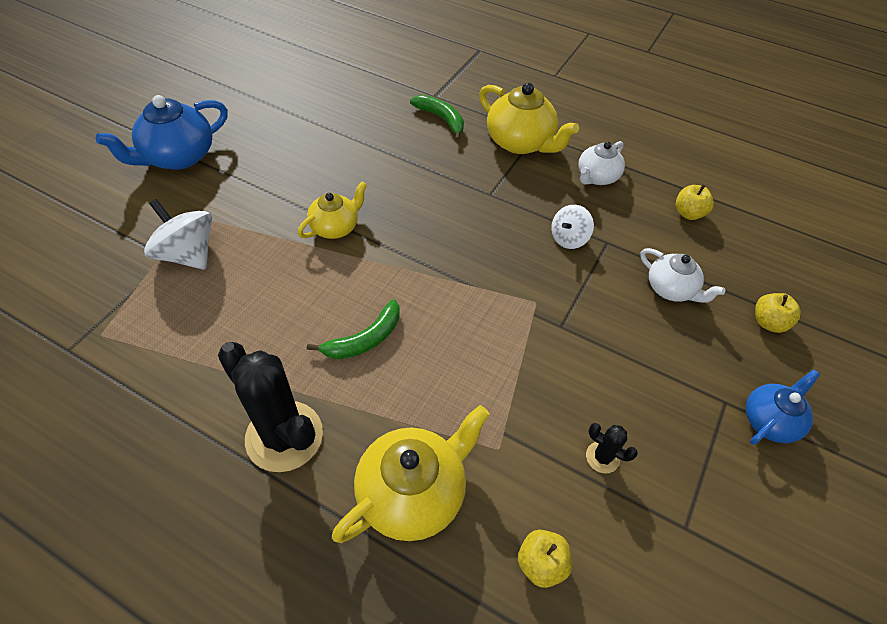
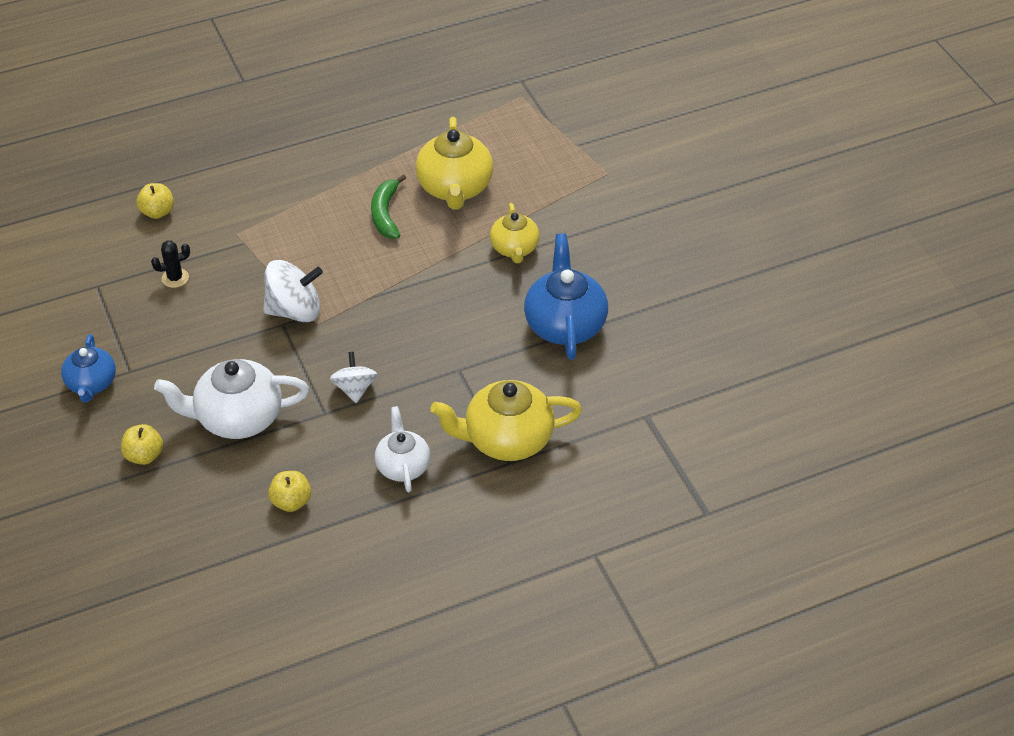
camera: 130 degrees right, 5 degrees down
(178, 157) = (698, 190): blue teapot -> blue teapot (565, 324)
(188, 254) = (562, 158): white spinning top -> white spinning top (295, 310)
(284, 436) = (352, 147): black cactus -> none
(413, 493) = (255, 183): yellow teapot -> yellow teapot (455, 188)
(442, 119) = (599, 397): green banana -> none
(671, 289) = (238, 418): white teapot -> white teapot, size x1.61

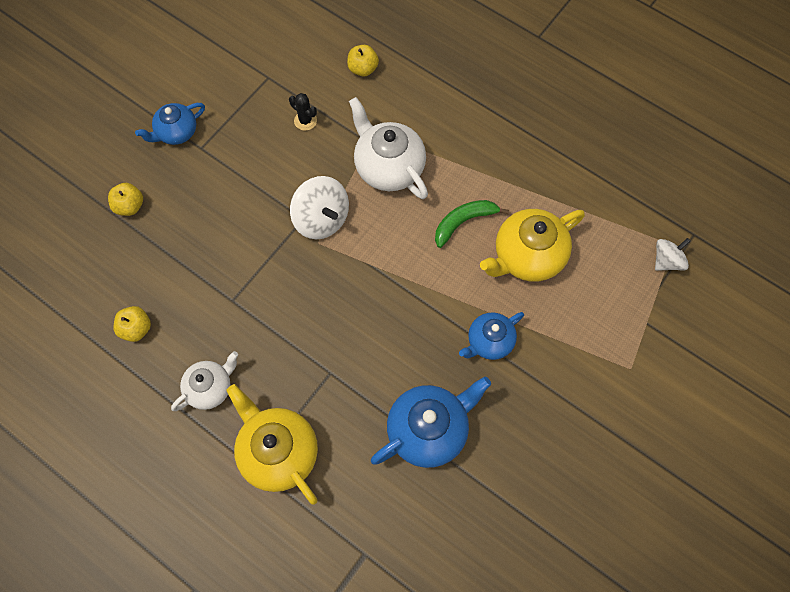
camera: 60 degrees right, 20 degrees up
(238, 418) = (196, 244): white teapot -> white teapot (388, 167)
(354, 389) = (267, 308): white spinning top -> white spinning top (667, 261)
(514, 248) = (489, 341): yellow teapot -> blue teapot

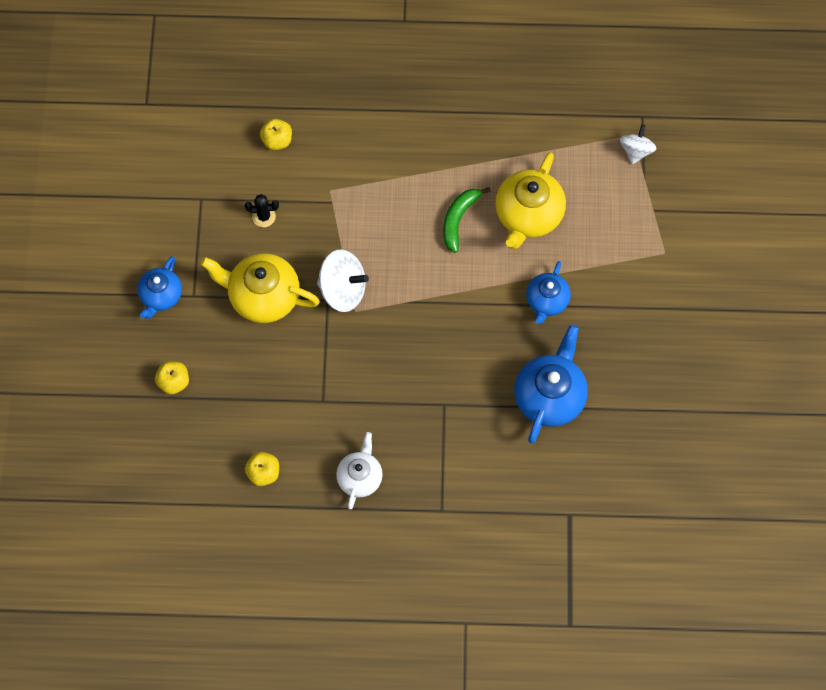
camera: 35 degrees left, 0 degrees up
(278, 452) = (450, 488): yellow teapot -> yellow teapot (263, 296)
(388, 167) = (364, 212): white teapot -> none

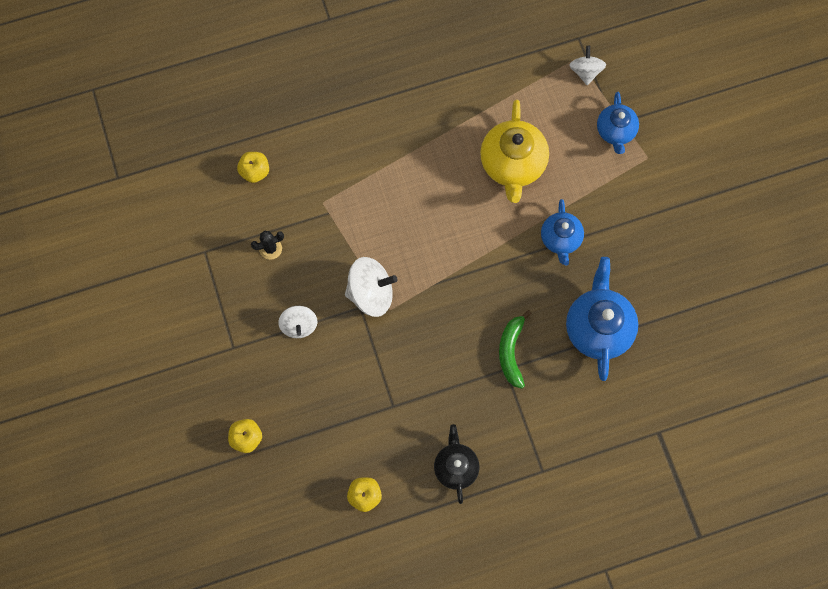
camera: 20 degrees left, 5 degrees up
(161, 296) = (202, 358): blue teapot -> blue teapot (615, 131)
(263, 296) = (299, 325): yellow teapot -> white spinning top
(360, 477) = (456, 467): white teapot -> black teapot
(458, 219) = (451, 190): green banana -> green banana (511, 351)

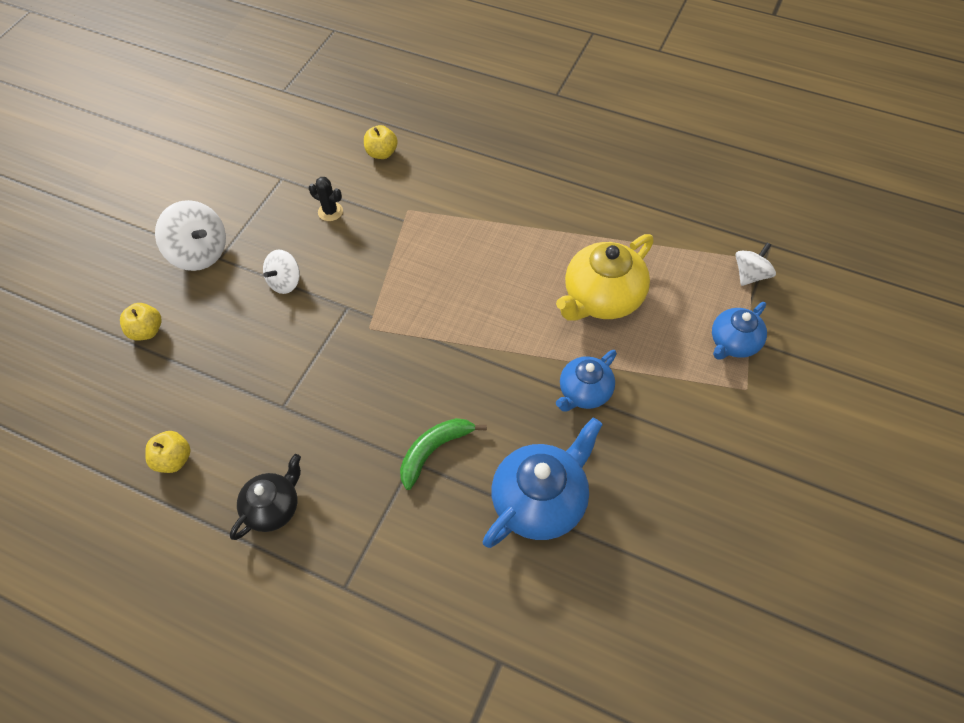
camera: 45 degrees right, 15 degrees down
(371, 293) = (368, 303): white spinning top -> white spinning top (200, 253)

